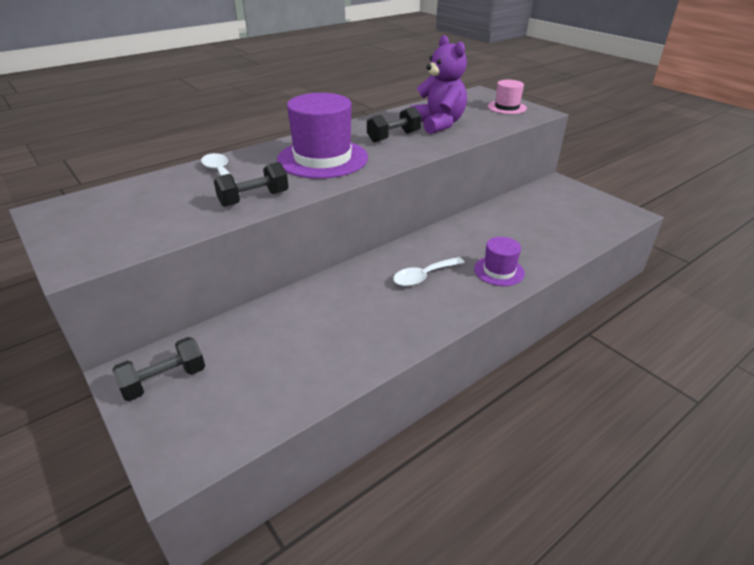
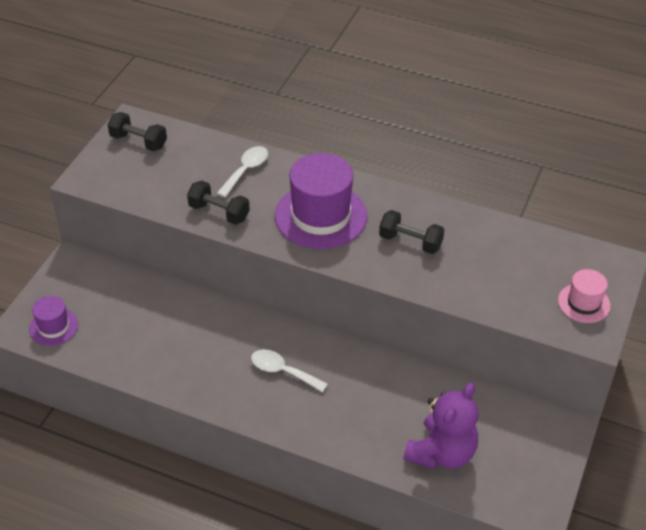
camera: 60 degrees right, 10 degrees up
(164, 381) = (76, 283): black dumbbell -> black dumbbell (138, 141)
(438, 124) = (474, 262): purple teddy bear -> purple teddy bear (441, 453)
(499, 271) = (329, 423): purple hat -> purple hat (53, 327)

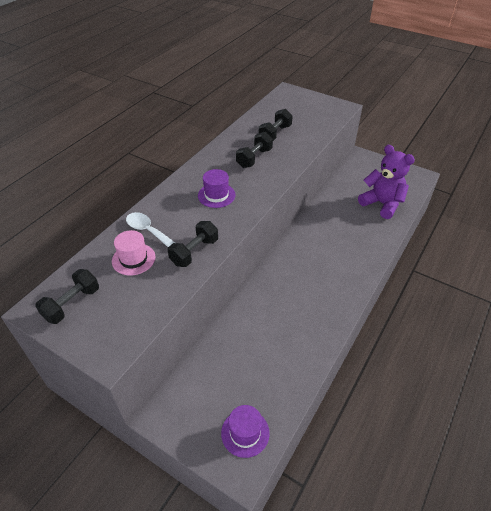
camera: 80 degrees left, 0 degrees up
(283, 371) = (314, 268): white spoon -> none
(321, 216) = (216, 195): purple hat -> purple hat, size x0.52
(480, 258) = (275, 134): none -> black dumbbell
(584, 303) = (317, 106): pink hat -> pink hat (133, 259)

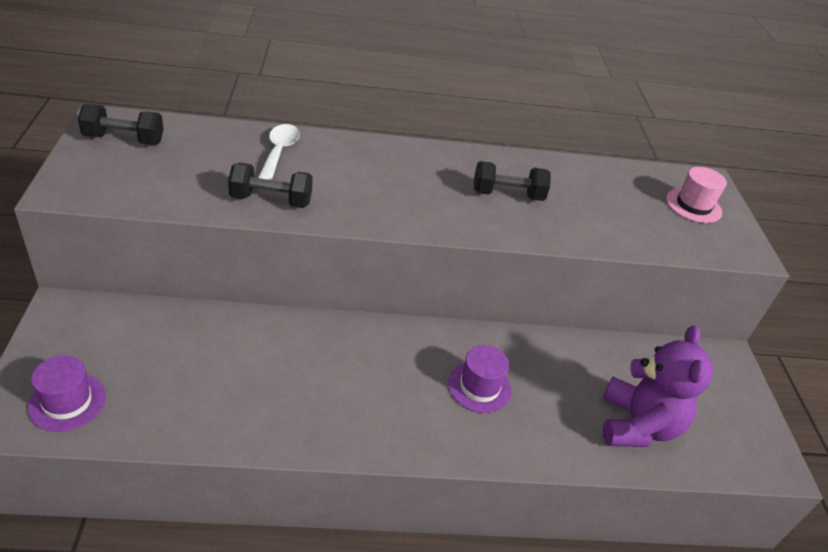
camera: 50 degrees right, 5 degrees down
(133, 259) = (223, 157): pink hat -> pink hat (693, 205)
(216, 195) = (394, 185): purple hat -> purple hat (479, 387)
(275, 134) = (586, 198): black dumbbell -> none

